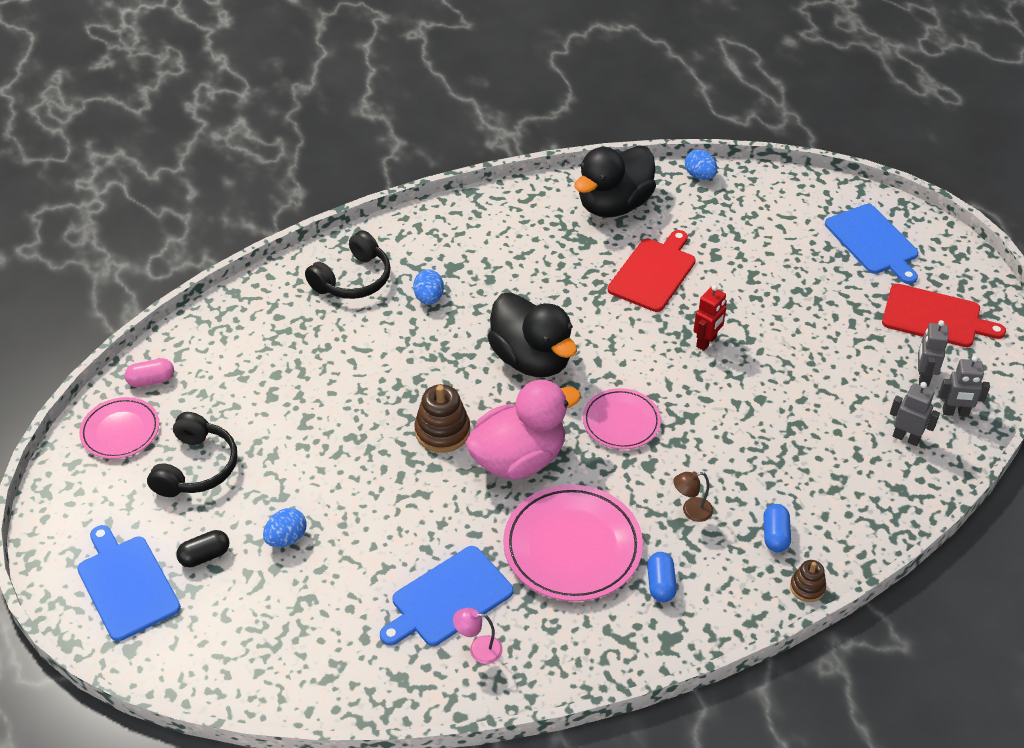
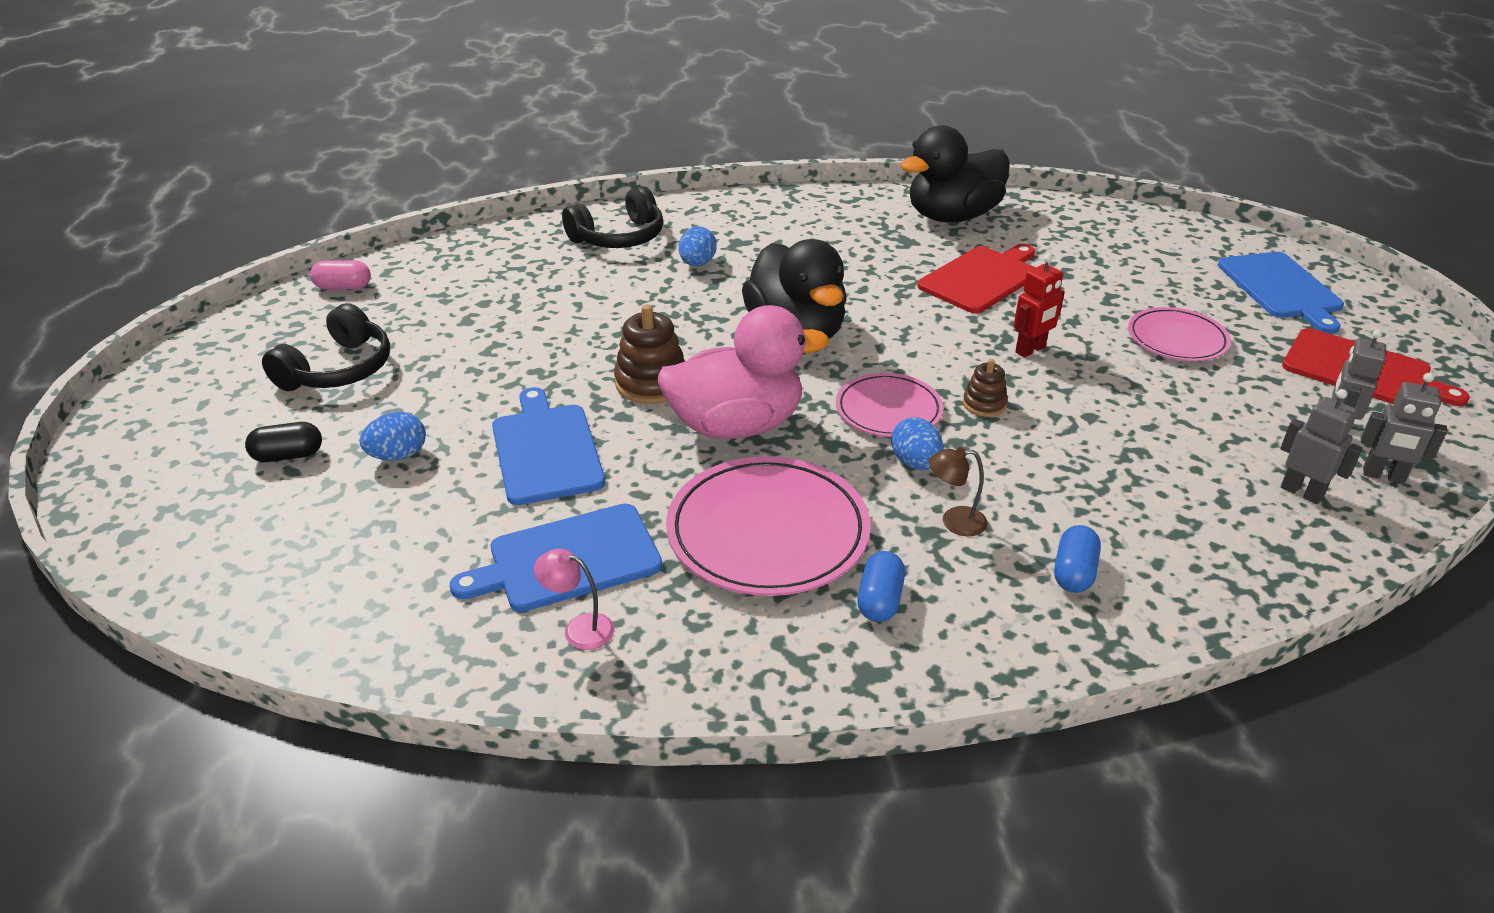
camera: 15 degrees right, 10 degrees down
(120, 431) = (278, 324): pink plate -> pink plate (1177, 339)
(126, 584) = (176, 467): blue cutting board -> blue cutting board (546, 450)
(699, 176) = (1065, 206): blue egg -> blue egg (915, 463)
(807, 587) = (1110, 648): brown stacking toy -> brown stacking toy (984, 404)

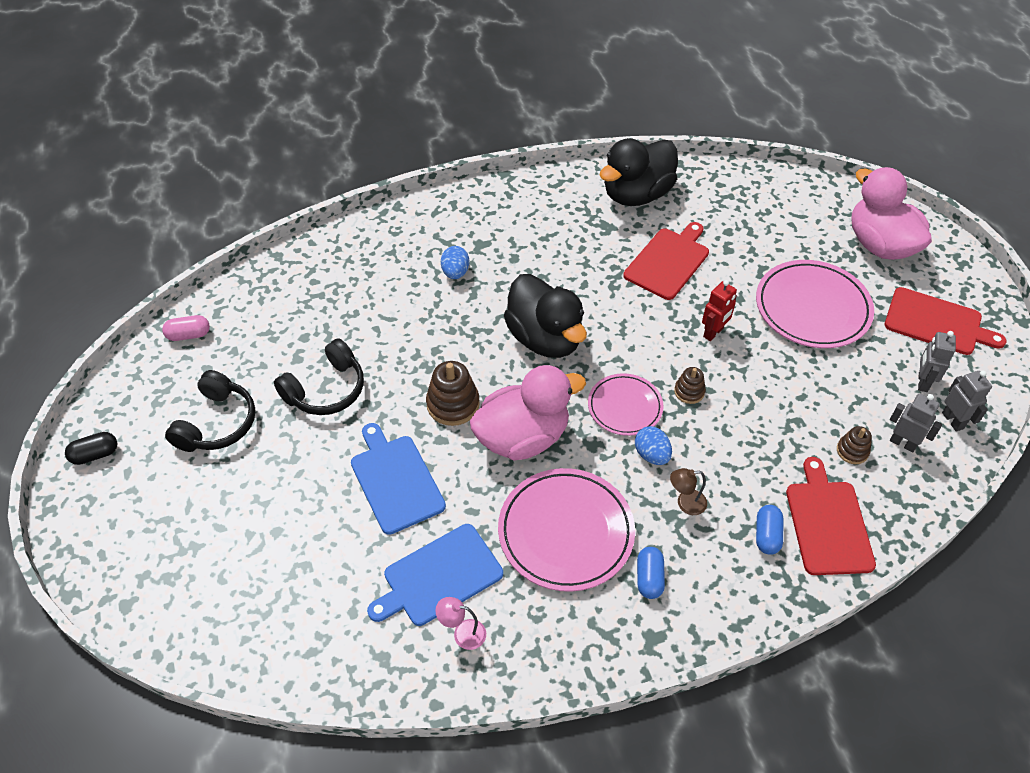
camera: 10 degrees left, 15 degrees up
(288, 455) = (212, 514): black capsule -> black capsule (95, 454)
(398, 455) = (291, 501): blue egg -> none
(619, 237) = (387, 250): black headphones -> black headphones (326, 389)
(1173, 570) = (827, 523): none -> red cutting board
(1177, 339) = (812, 308): pink plate -> pink plate, size x1.66
(1221, 492) = (852, 451): none -> brown stacking toy
(1281, 288) = (879, 245): blue cutting board -> pink duck
(1383, 476) = (953, 420): grey robot -> grey robot turned 120 degrees counterclockwise

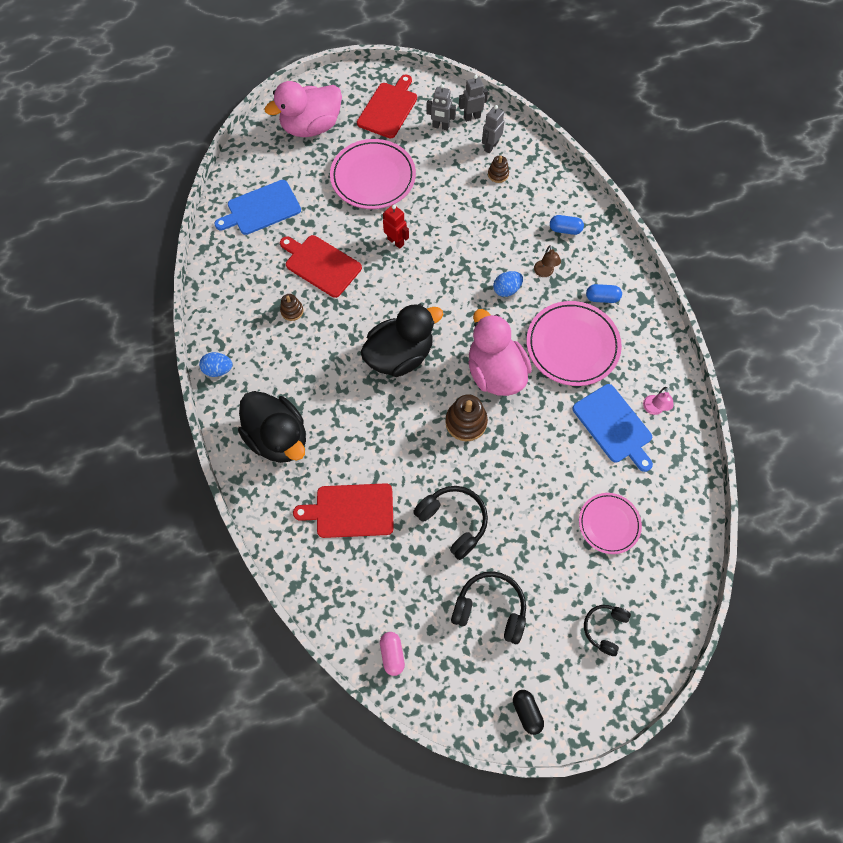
camera: 90 degrees left, 15 degrees up
(167, 542) = (604, 628): none -> black headphones
(395, 481) = (538, 460): blue cutting board -> blue cutting board (261, 209)
(455, 273) = (325, 425): blue egg -> blue egg (218, 369)
(625, 407) = (465, 304): pink plate -> pink plate (609, 524)
(636, 194) = (240, 282): black duck -> black duck (278, 437)
(689, 391) = (451, 262): brown stacking toy -> brown stacking toy (292, 311)
(827, 523) = (553, 196): red cutting board -> red cutting board (351, 511)

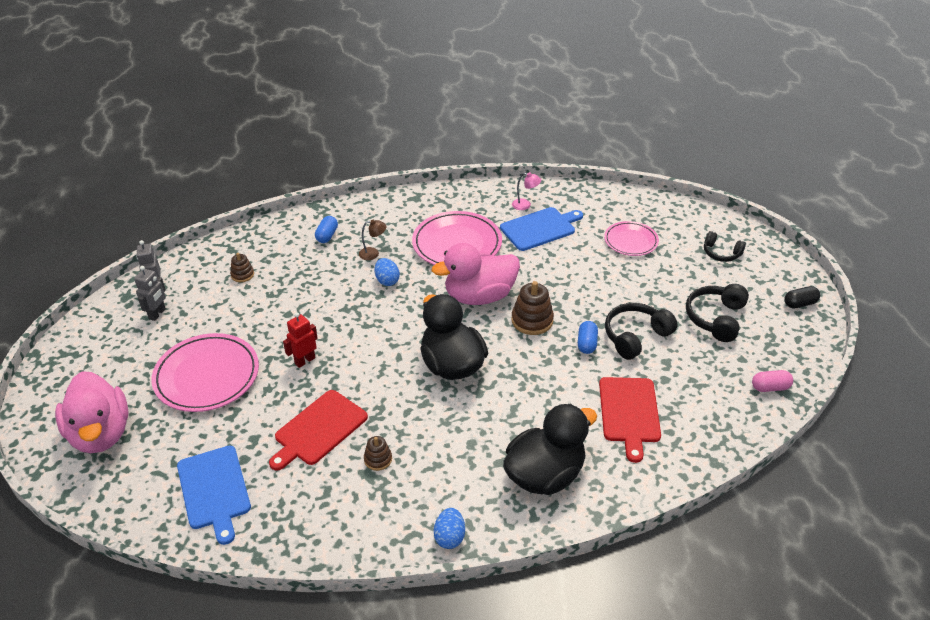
camera: 85 degrees left, 25 degrees down
(388, 108) = (108, 357): red cutting board -> none
(490, 146) = (203, 277): grey robot -> none
(602, 298) = (409, 221): blue capsule -> blue capsule (587, 343)

